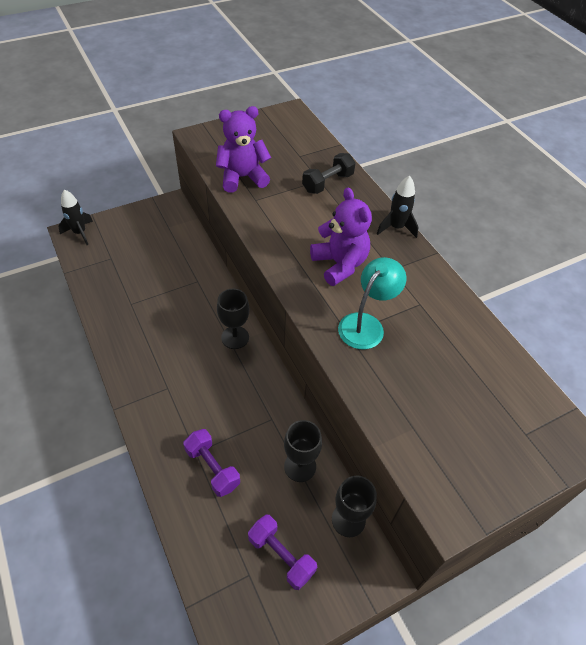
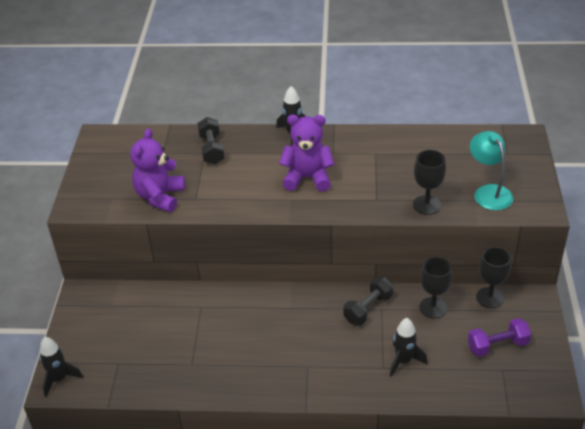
camera: 55 degrees left, 10 degrees down
(212, 468) = (403, 361): purple dumbbell -> black rocket
(235, 337) = (285, 302): black goblet -> black goblet (426, 205)
(265, 407) = (368, 309): none -> black dumbbell
(366, 324) = (375, 187): turquoise lamp -> turquoise lamp (488, 192)

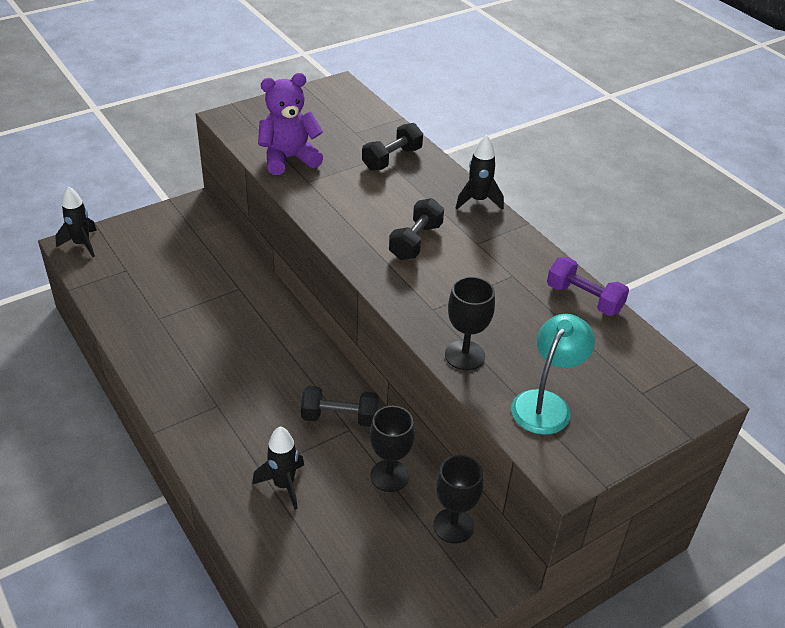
camera: 50 degrees right, 0 degrees up
(307, 178) = (416, 242): purple teddy bear -> black dumbbell
(497, 345) = (378, 568): purple dumbbell -> purple dumbbell (584, 299)

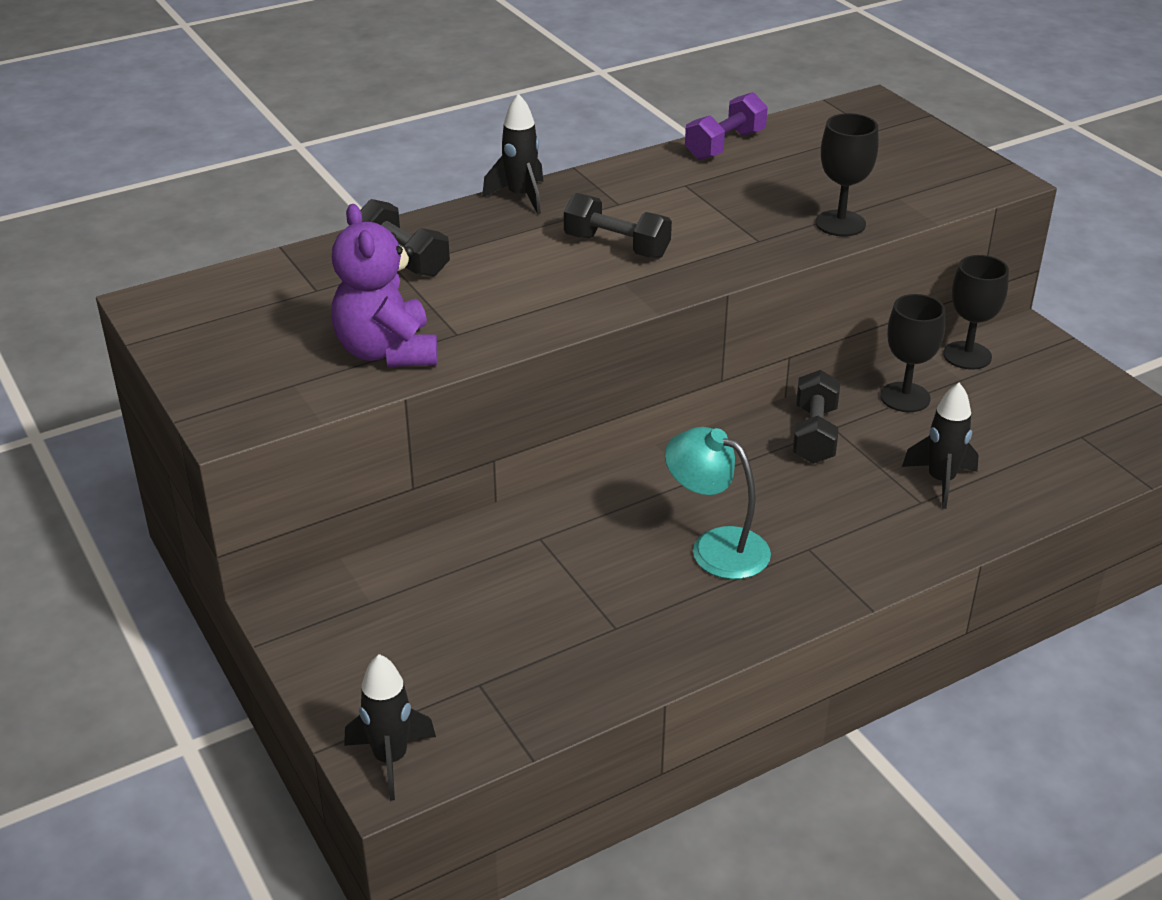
camera: 85 degrees left, 5 degrees down
(546, 403) = (906, 181): turquoise lamp -> turquoise lamp (716, 547)

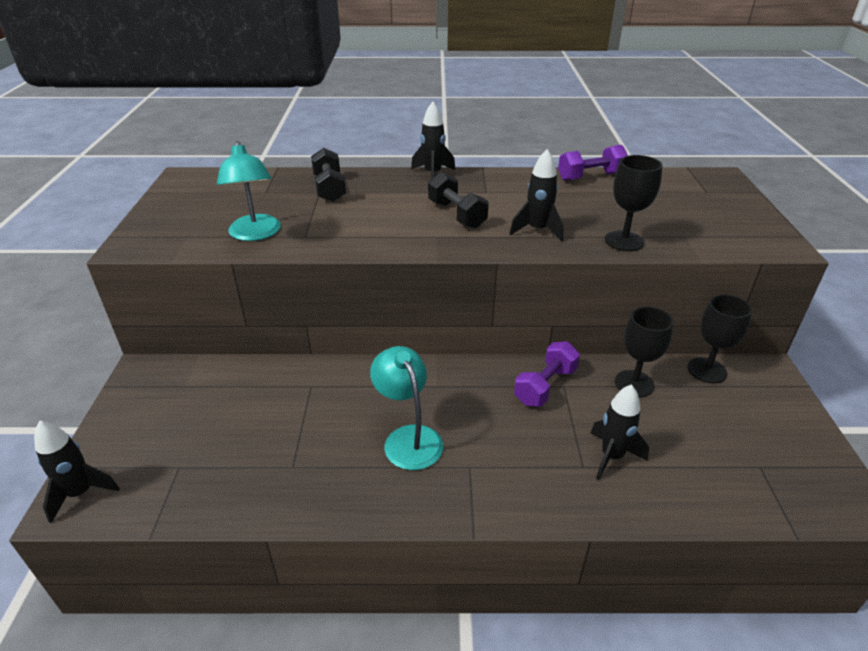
camera: 30 degrees right, 0 degrees up
(387, 352) = (255, 234): purple teddy bear -> turquoise lamp
(733, 239) = (537, 230): none -> black rocket
(814, 435) = (545, 386): black dumbbell -> purple dumbbell

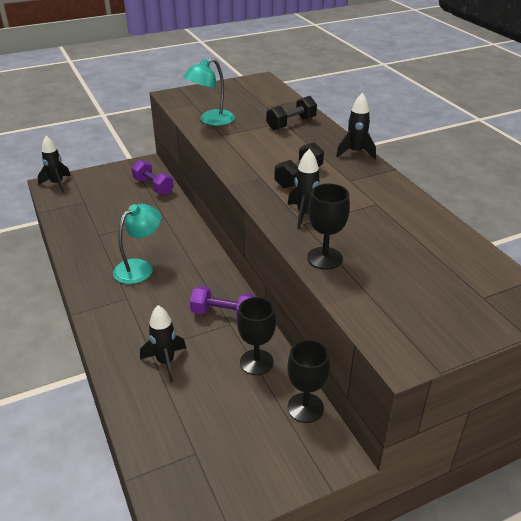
camera: 65 degrees right, 0 degrees up
(590, 177) = (437, 223): purple dumbbell -> purple dumbbell (153, 186)

